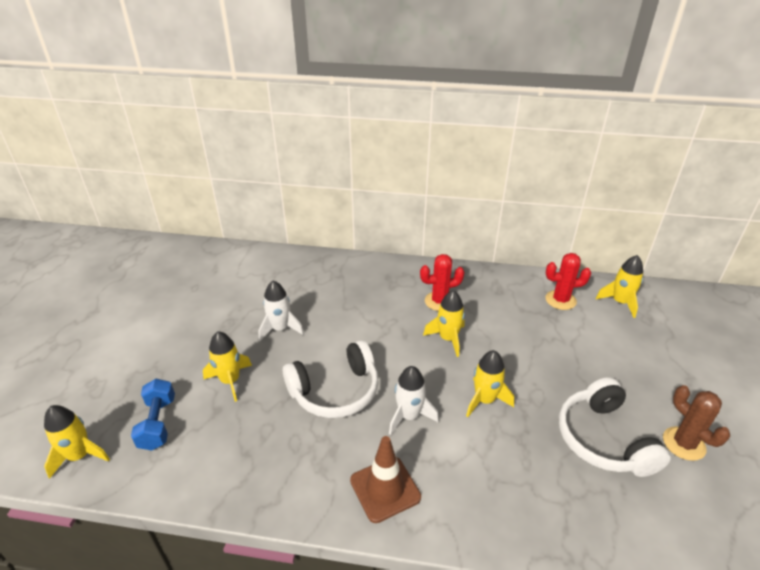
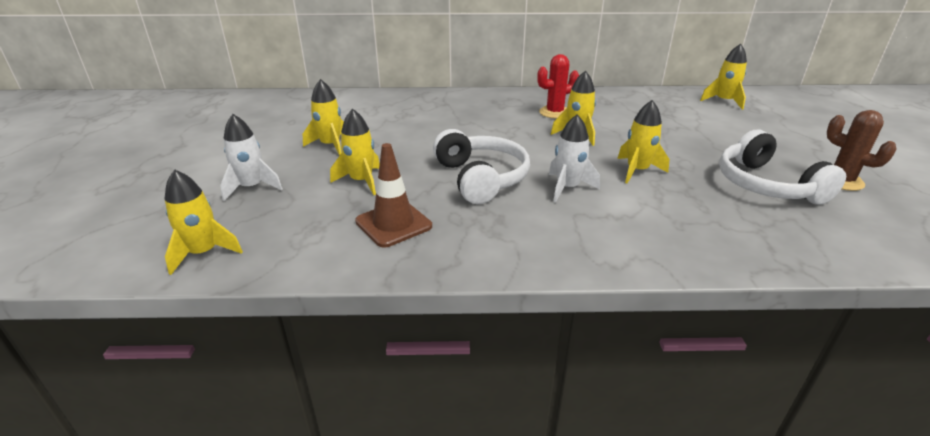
camera: 10 degrees left, 5 degrees down
(158, 423) = (291, 219): blue dumbbell -> none
(218, 326) = (330, 145): none -> yellow rocket
(280, 329) = (399, 142): white rocket -> white rocket (252, 187)
(335, 391) = (481, 178): white headphones -> white headphones turned 75 degrees counterclockwise
(385, 489) = (571, 240): brown traffic cone -> brown traffic cone (393, 224)
(560, 300) = (669, 104): red cactus -> none

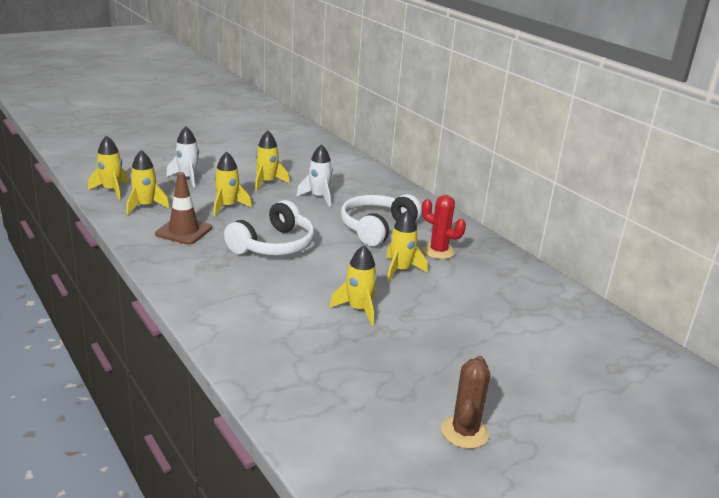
camera: 55 degrees right, 5 degrees down
(567, 188) = (293, 282): white rocket -> white rocket (319, 197)
(723, 101) = (611, 344): yellow rocket -> yellow rocket (145, 206)
(766, 185) = (402, 382): white headphones -> white headphones (377, 228)

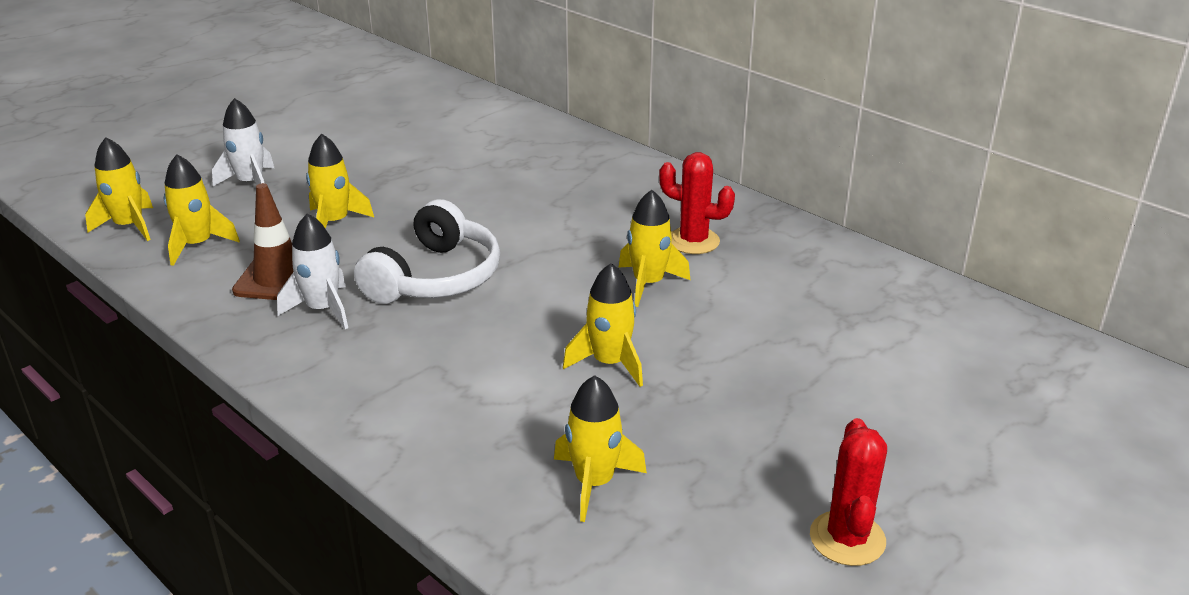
camera: 10 degrees left, 5 degrees up
(267, 182) = (383, 169): yellow rocket -> yellow rocket (594, 483)
(319, 197) = (475, 181): white rocket -> white rocket (323, 309)
(377, 228) = (585, 219): white headphones -> none
(464, 432) = (847, 538): brown cactus -> red cactus

